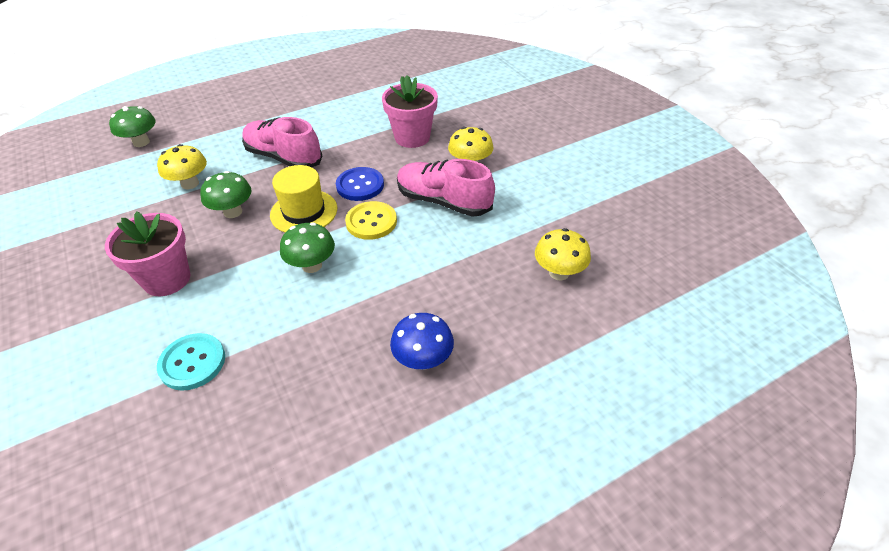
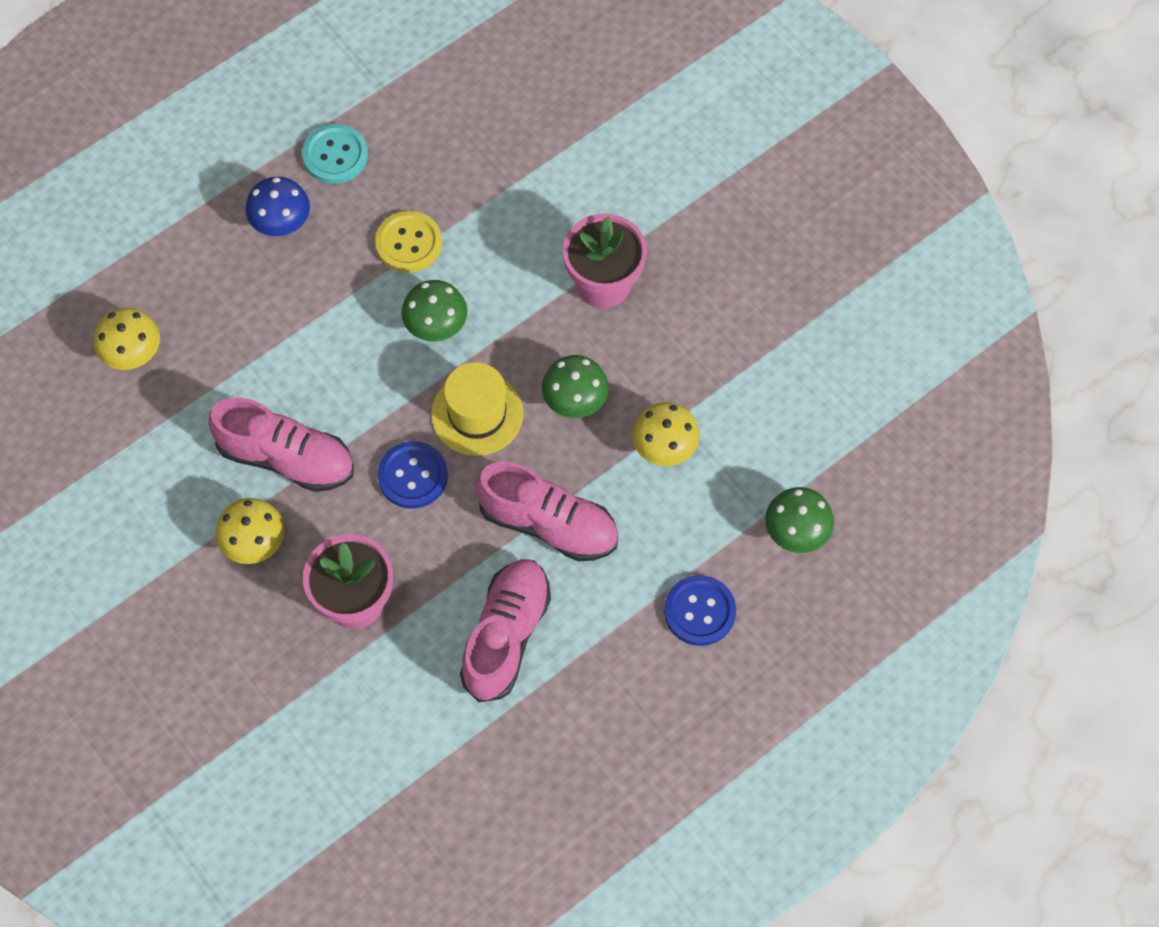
camera: 170 degrees right, 20 degrees up
(192, 363) = (519, 189): turquoise button -> turquoise button (335, 155)
(219, 119) = (699, 611): none -> blue button
(330, 119) = (506, 635): none -> pink shoe
(371, 222) = (379, 407): yellow button -> yellow button (409, 243)

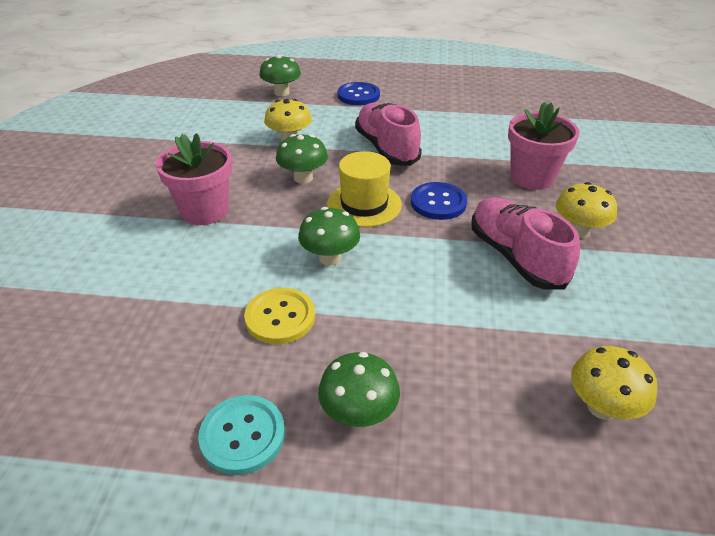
camera: 135 degrees left, 25 degrees down
(281, 223) = (359, 413): blue mushroom -> green mushroom
(506, 635) = (459, 130): pink shoe -> none

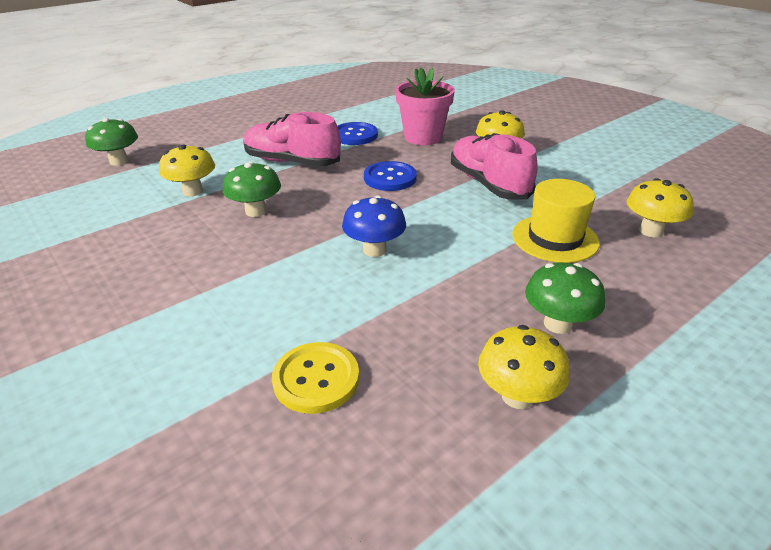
camera: 45 degrees left, 5 degrees down
(205, 211) = (202, 279): pink flower pot -> none
(242, 435) = (517, 396): turquoise button -> yellow mushroom
(280, 317) = (407, 308): yellow button -> yellow button (316, 379)
(330, 258) = (374, 250): green mushroom -> blue mushroom
(358, 95) = (203, 137): blue button -> blue button (355, 135)
(364, 204) = (339, 204): yellow hat -> yellow hat (555, 238)
(516, 257) = (488, 184): pink shoe -> pink shoe turned 45 degrees clockwise

